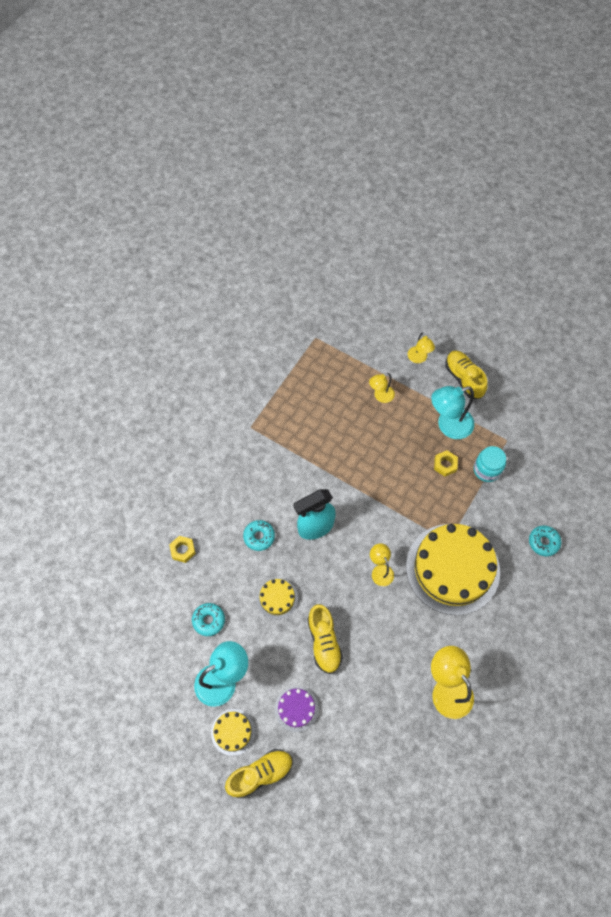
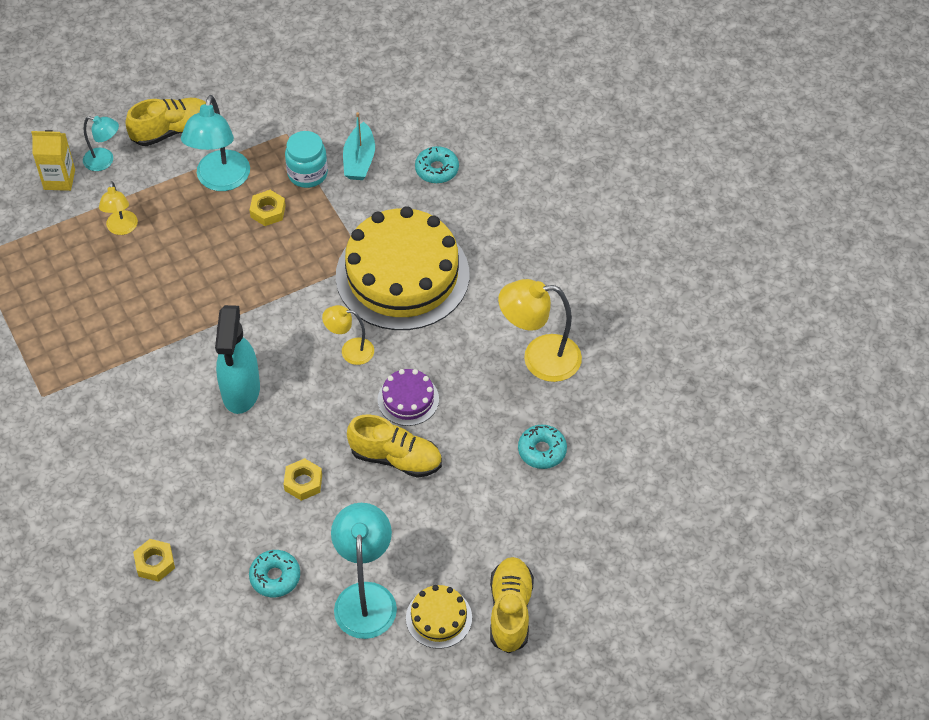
camera: 60 degrees left, 10 degrees down
(259, 537) = (205, 462): turquoise donut -> turquoise donut (542, 451)
(277, 598) = (303, 482): yellow cake -> yellow nut
(296, 708) = (457, 531): purple cake -> purple cake (408, 399)
(390, 345) = (59, 179): none -> yellow carton
(418, 358) = (104, 161): yellow lamp -> turquoise lamp
(464, 378) = (171, 130): yellow shoe -> yellow shoe turned 150 degrees clockwise
(517, 493) = (359, 160): none -> turquoise boat

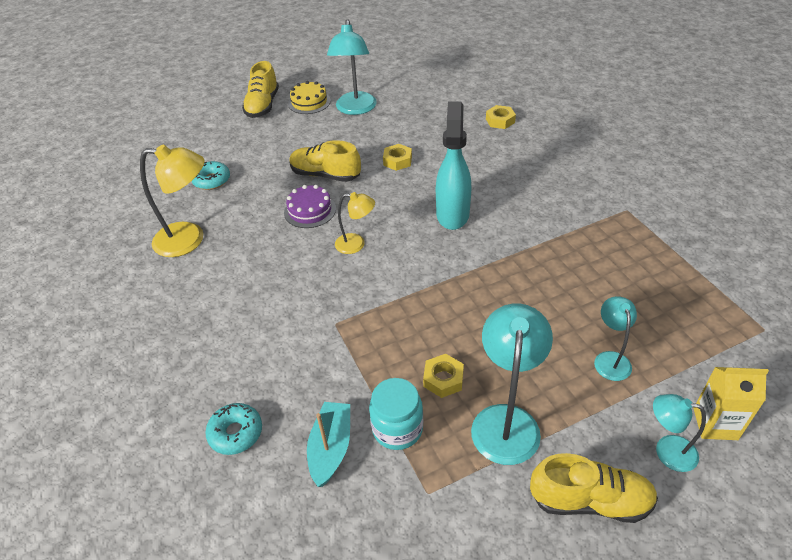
camera: 175 degrees left, 10 degrees down
(122, 228) = (610, 359): yellow lamp -> turquoise lamp
(171, 130) = (590, 500): yellow shoe -> yellow shoe turned 150 degrees counterclockwise
(275, 577) = (416, 116): turquoise donut -> none
(402, 275) = (298, 309): yellow cake -> none

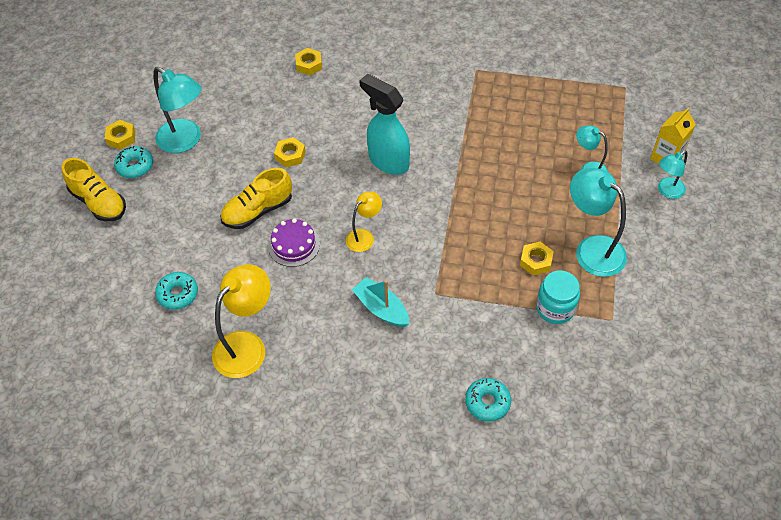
camera: 55 degrees left, 10 degrees up
(309, 102) = (135, 166): yellow cake -> turquoise donut
(328, 84) = (121, 138): none -> yellow nut
(331, 448) = (542, 352): turquoise boat -> turquoise boat (381, 308)
(590, 500) = (671, 246): yellow shoe -> none

